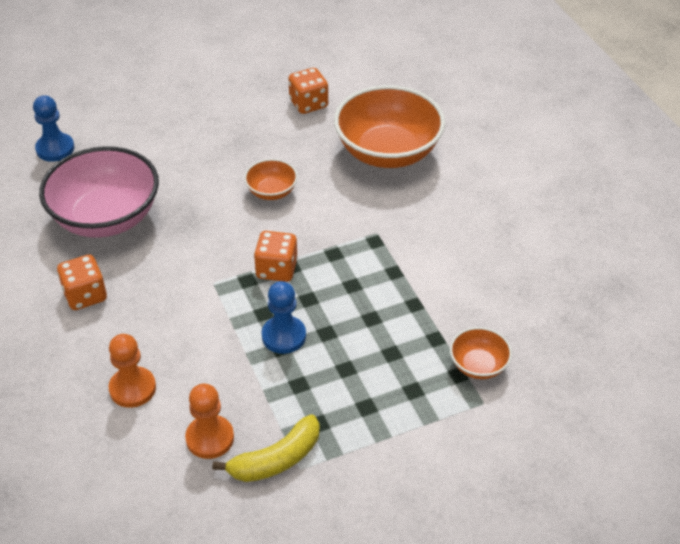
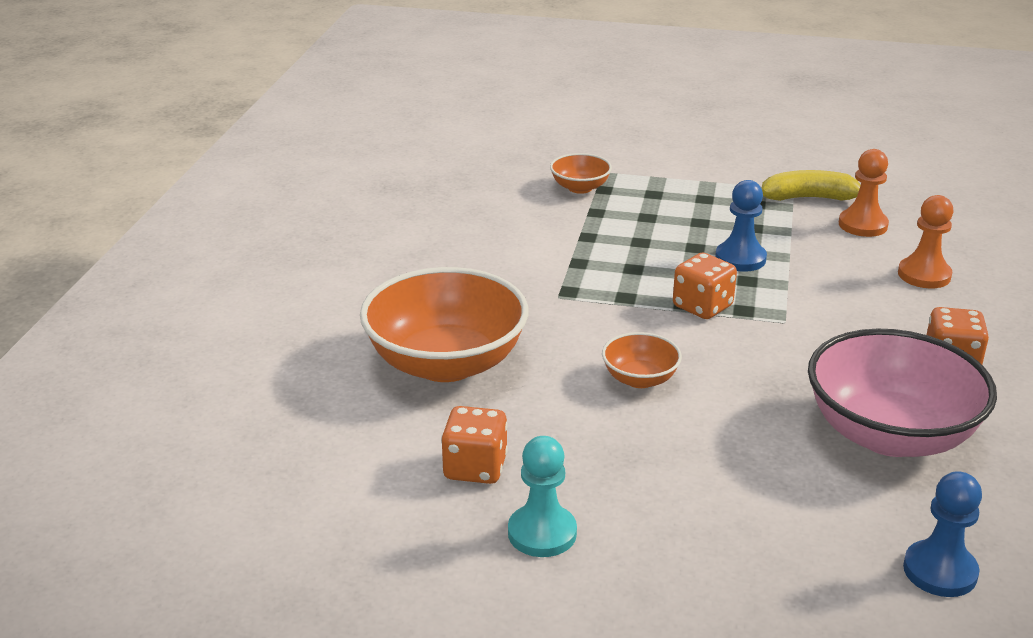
camera: 145 degrees left, 15 degrees down
(249, 89) = (542, 533): none -> turquoise pawn

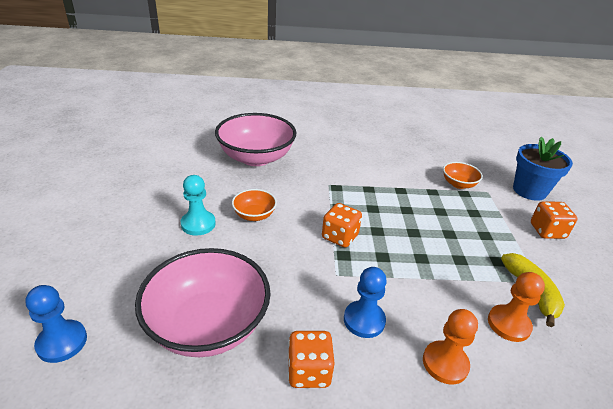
camera: 75 degrees right, 5 degrees up
(446, 363) = (256, 158): orange bowl -> pink bowl
(475, 468) = (174, 172): orange dice -> orange dice (547, 231)
(542, 533) = (125, 192): turquoise pawn -> turquoise pawn (198, 224)
(606, 143) = (529, 191): none -> blue flower pot
(740, 258) = (410, 253): blue pawn -> blue pawn (364, 320)

